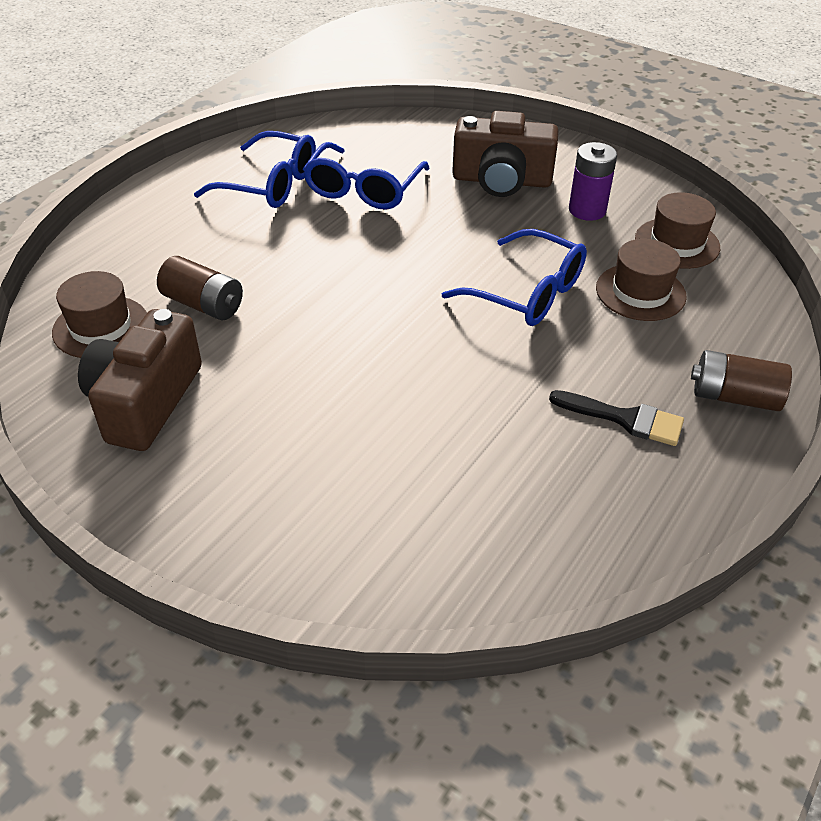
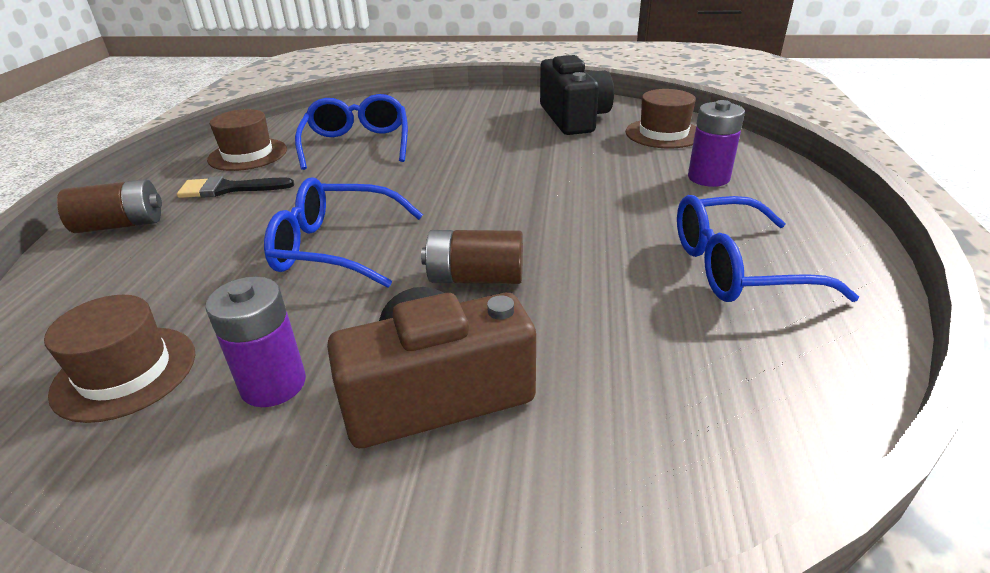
camera: 155 degrees right, 10 degrees down
(145, 401) = (573, 118): brown camera -> black camera
(164, 254) = (708, 178): none -> purple battery
(203, 304) = (617, 160): brown battery -> brown battery (475, 278)
(363, 189) = (621, 301): blue glasses -> blue glasses (357, 144)
(640, 292) = (198, 286): brown hat -> brown hat (248, 154)

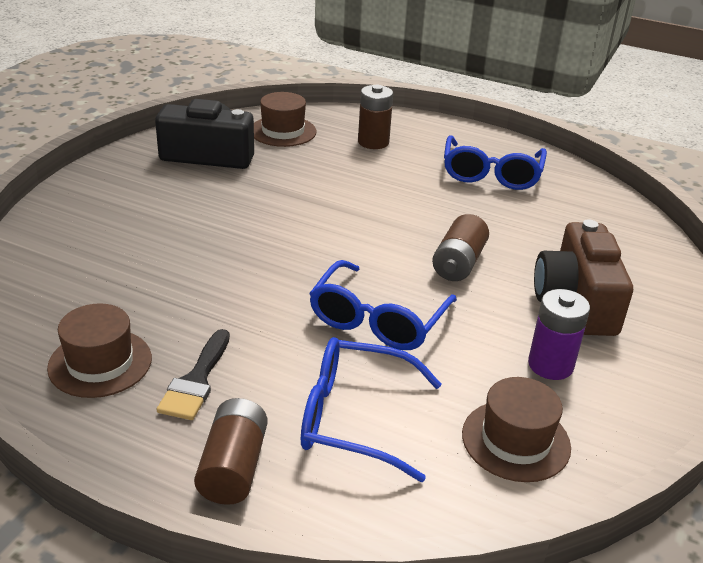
camera: 75 degrees left, 0 degrees up
(357, 144) = (149, 280): blue glasses -> blue glasses (354, 418)
(708, 178) = (373, 142): purple battery -> brown battery

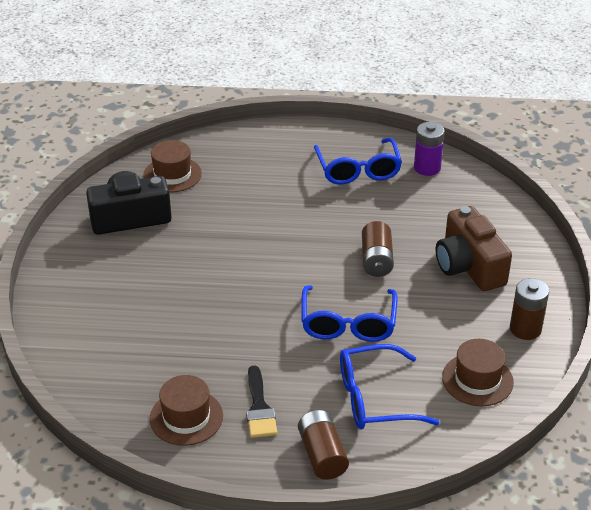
camera: 20 degrees left, 5 degrees up
(373, 142) = (251, 164): brown battery -> brown battery (525, 329)
(550, 365) = (474, 321): purple battery -> purple battery (427, 168)

